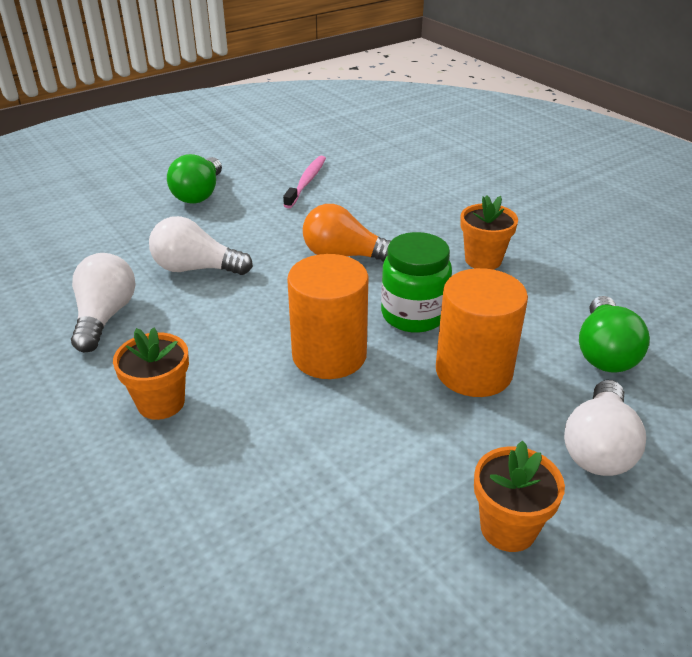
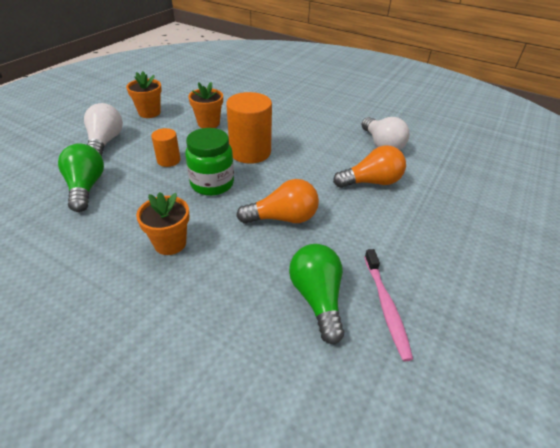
camera: 155 degrees right, 5 degrees up
(161, 403) = (310, 120): orange flower pot -> orange flower pot (208, 123)
(196, 268) = (371, 182): white light bulb -> orange light bulb
(199, 194) = (459, 253): green light bulb -> green light bulb (317, 298)
(473, 371) = (168, 160): orange cylinder -> orange cylinder, size x0.53

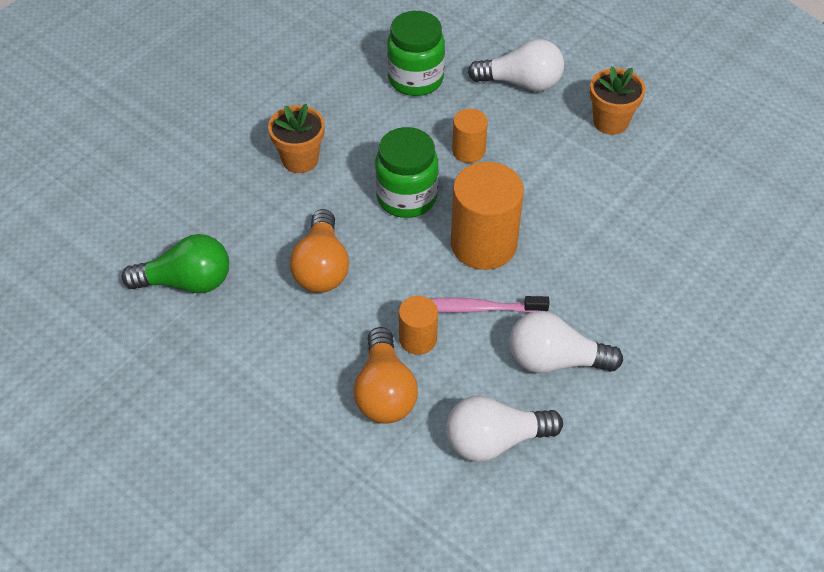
camera: 100 degrees right, 10 degrees up
(86, 187) = (415, 79): green light bulb -> green jar
(208, 123) = (576, 195): orange flower pot -> none
(325, 129) = (554, 360): none -> white light bulb
(328, 172) = (418, 339): none -> orange cylinder
(386, 306) = (157, 343): pink toothbrush -> pink toothbrush (475, 308)

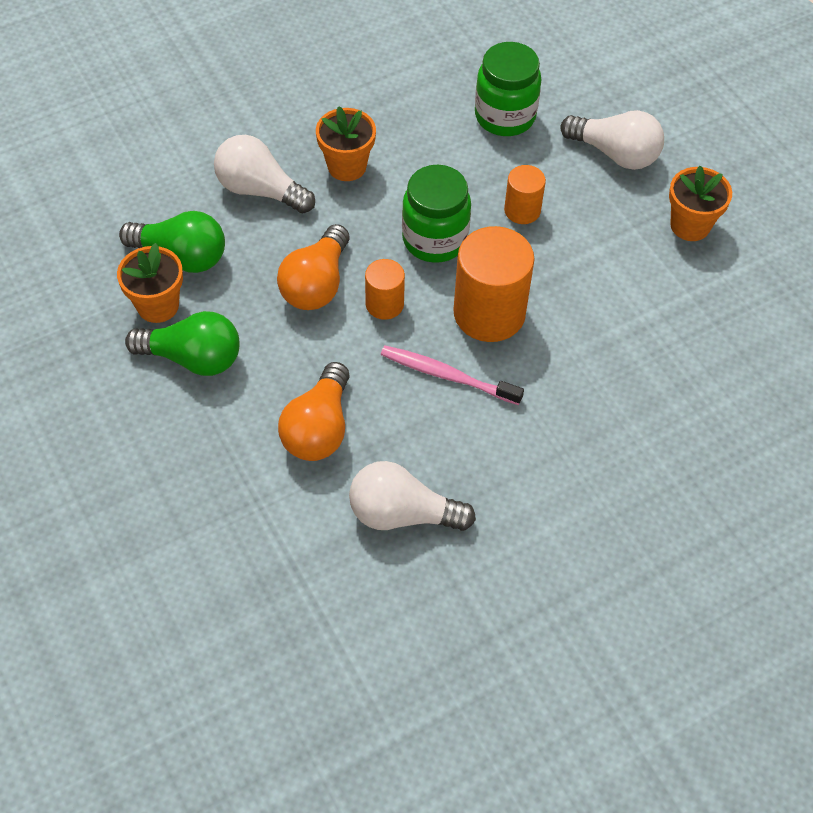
camera: 20 degrees right, 5 degrees up
(185, 332) = (158, 305): none -> orange flower pot
(240, 368) = (193, 358): none -> green light bulb
(418, 339) = (376, 387): orange cylinder -> orange cylinder (384, 304)
(554, 360) = (502, 456): white light bulb -> white light bulb (260, 190)

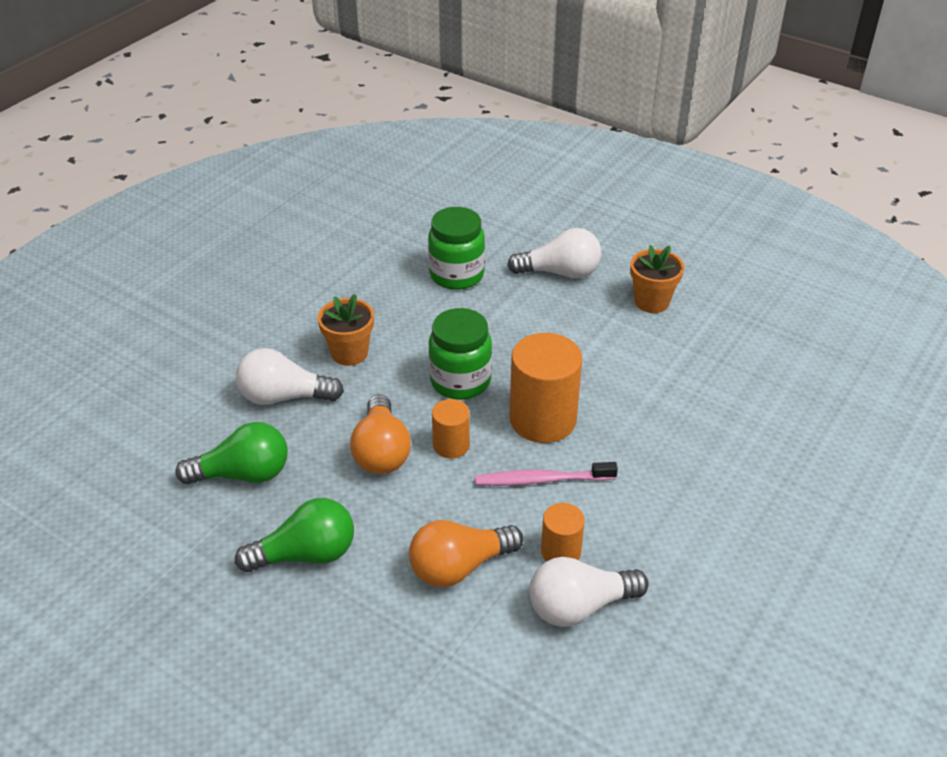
camera: 25 degrees left, 15 degrees down
(158, 305) = (245, 523): orange flower pot -> none
(318, 428) = (459, 567): orange light bulb -> orange light bulb turned 75 degrees clockwise
(522, 210) = (516, 335): orange cylinder -> orange cylinder (560, 551)

